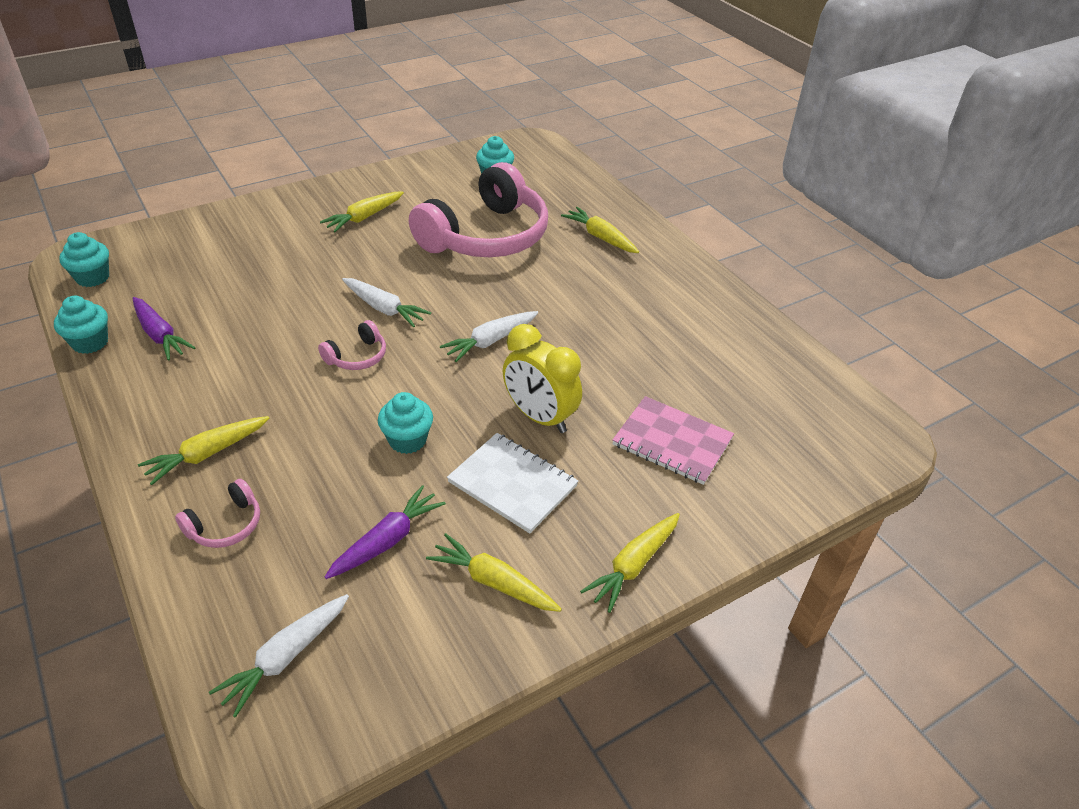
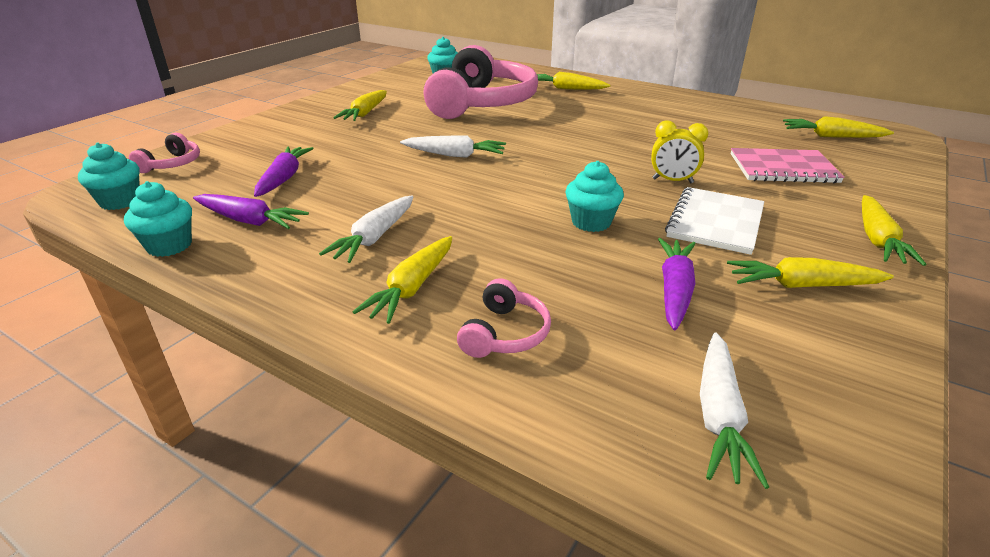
camera: 25 degrees left, 10 degrees down
(223, 291) = (284, 178): none -> purple carrot
(357, 356) = (471, 186): pink headphones -> pink headphones (172, 164)
(490, 341) = (569, 152): white carrot -> white carrot (374, 237)
(512, 484) = (715, 222): white notebook -> white notebook turned 75 degrees counterclockwise
(540, 417) = (672, 181): yellow clock -> yellow clock, size x0.63
(796, 416) = (831, 137): none -> yellow carrot

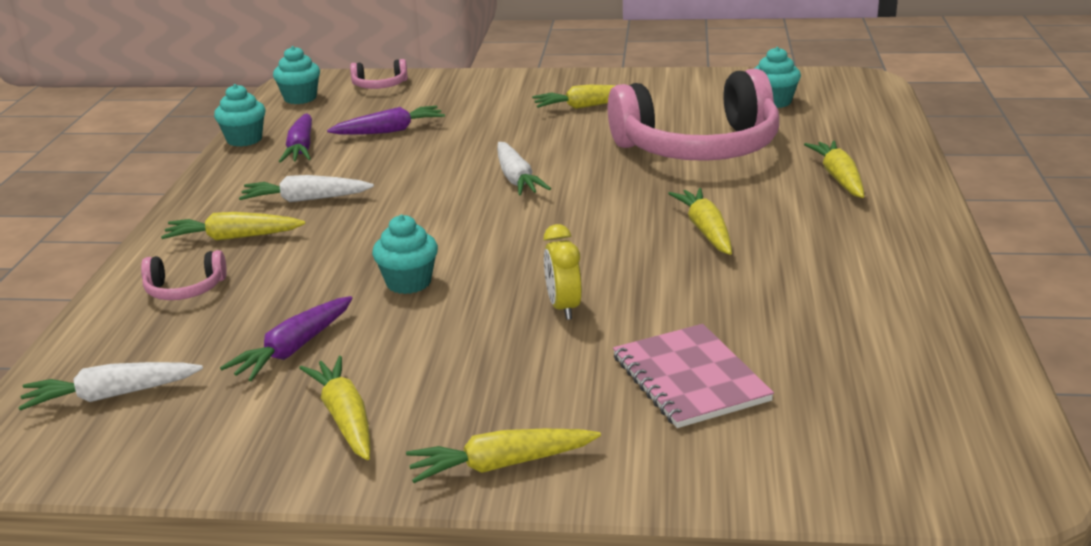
camera: 65 degrees right, 5 degrees down
(674, 290) = (294, 349): purple carrot -> purple carrot turned 135 degrees clockwise
(715, 222) = (464, 350): white notebook -> none
(831, 137) = (894, 411): yellow carrot -> yellow carrot (706, 230)

